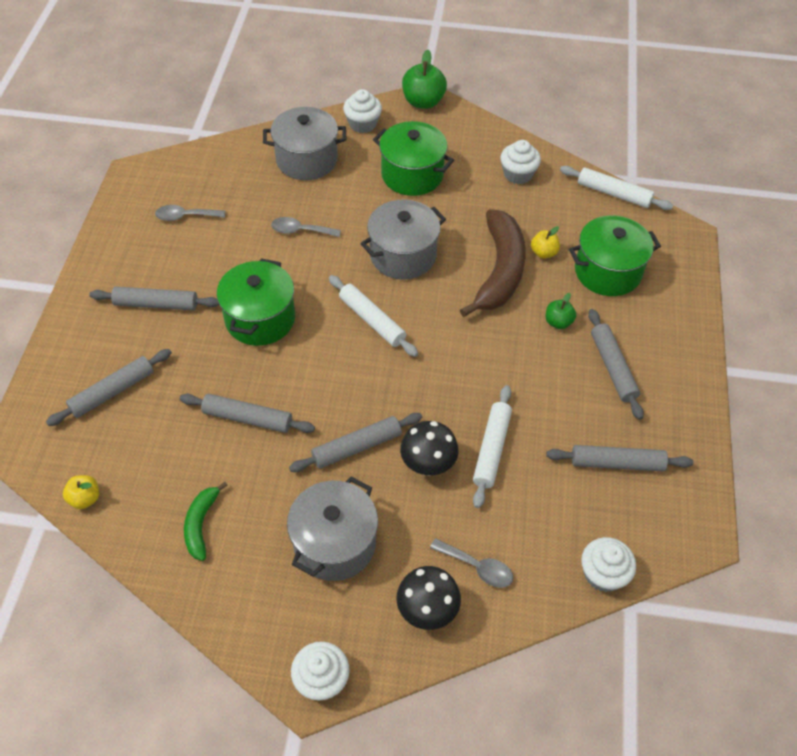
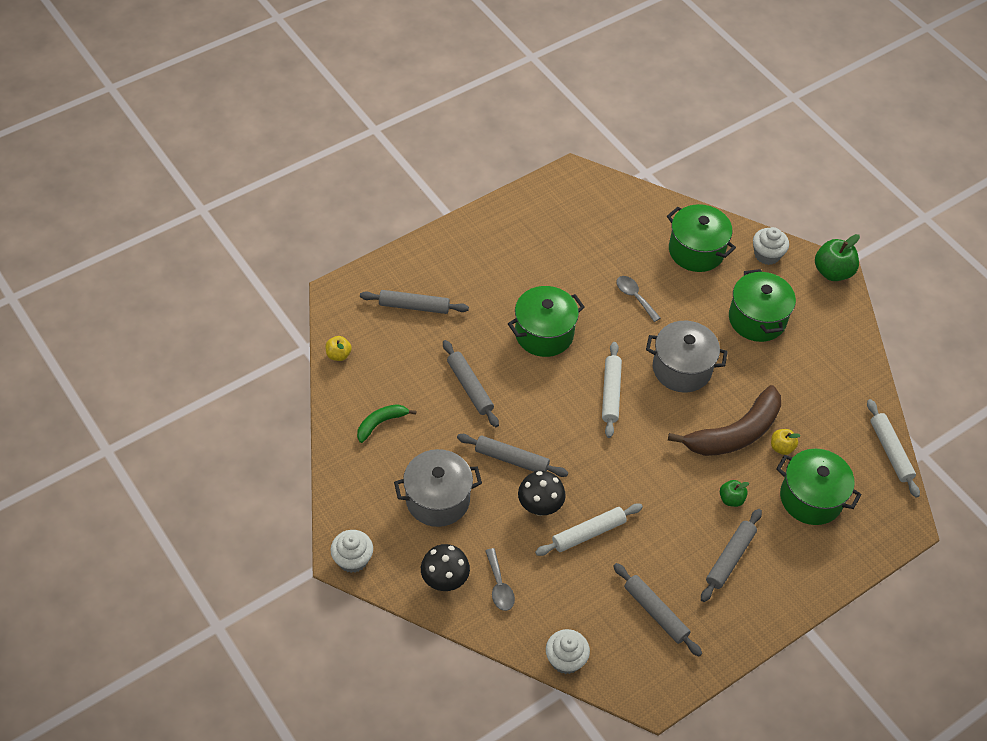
camera: 45 degrees right, 0 degrees up
(156, 304) = (494, 273): grey rolling pin -> none
(185, 216) = (573, 228): grey spoon -> none
(307, 160) = (696, 251): grey pot -> green pot
(518, 174) = (835, 380): white cupcake -> none

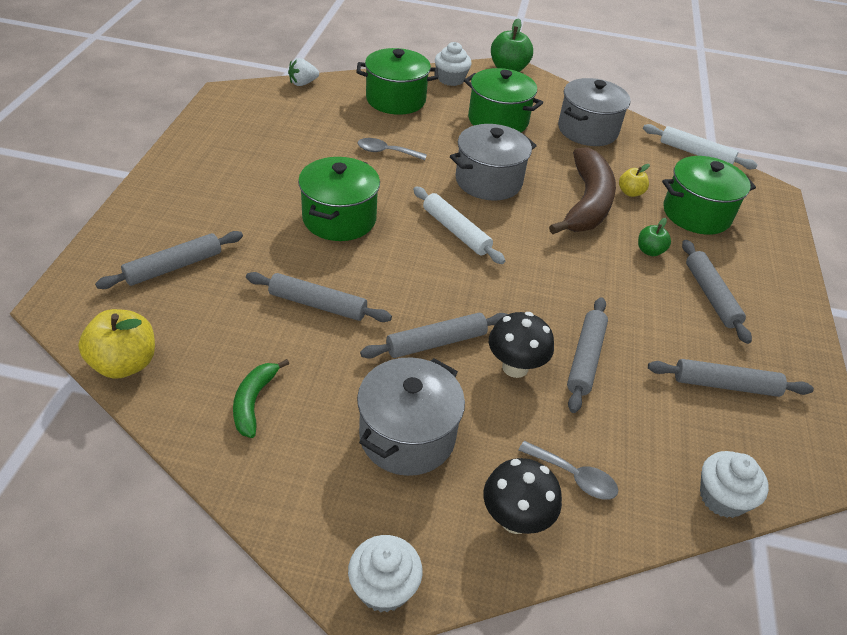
camera: 45 degrees left, 10 degrees down
(338, 355) = (124, 364): yellow apple -> yellow apple, size x1.76
(588, 533) = (585, 359): white rolling pin -> grey rolling pin
(640, 193) = (303, 83): none -> white strawberry
(822, 373) = (587, 130): none -> grey pot

